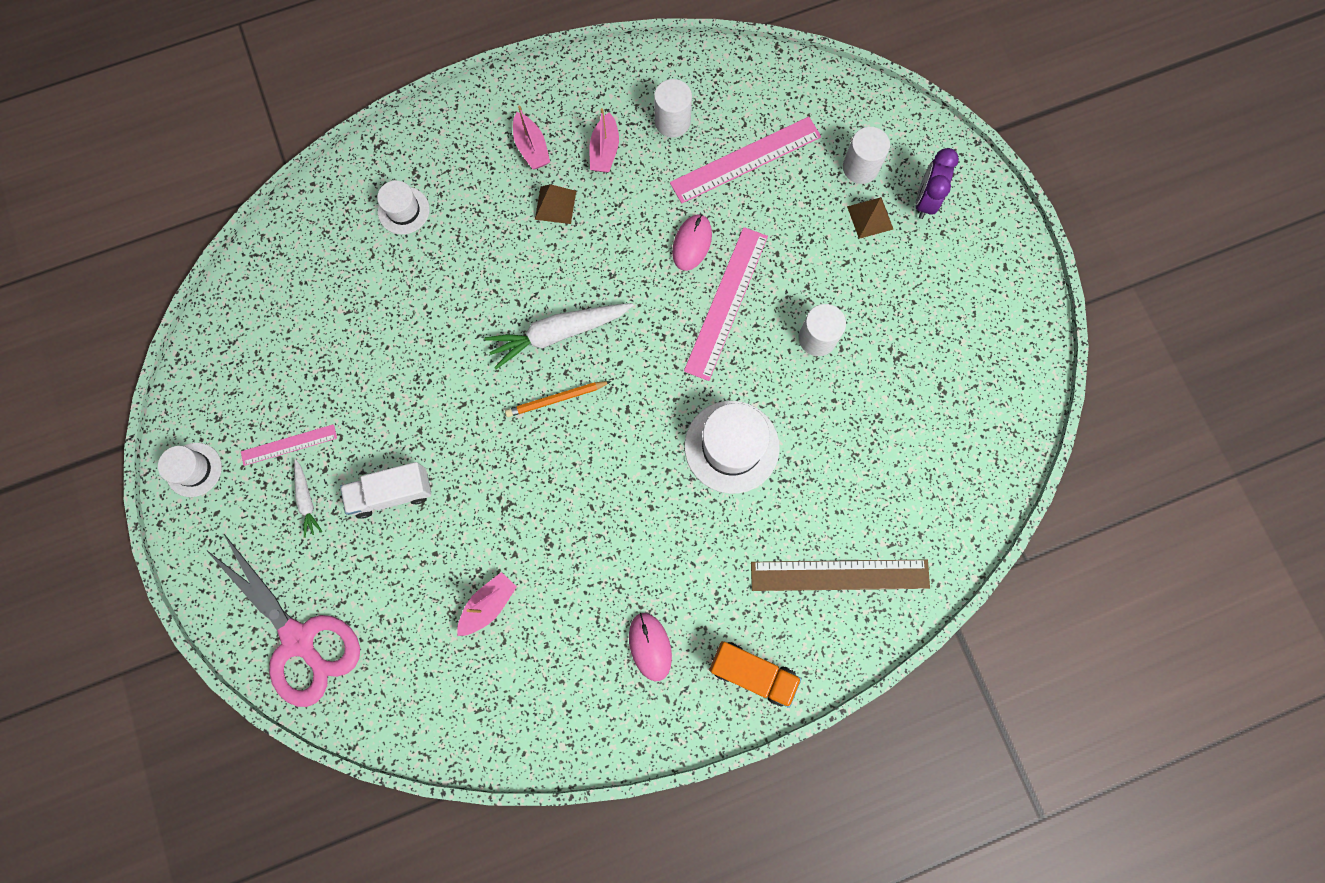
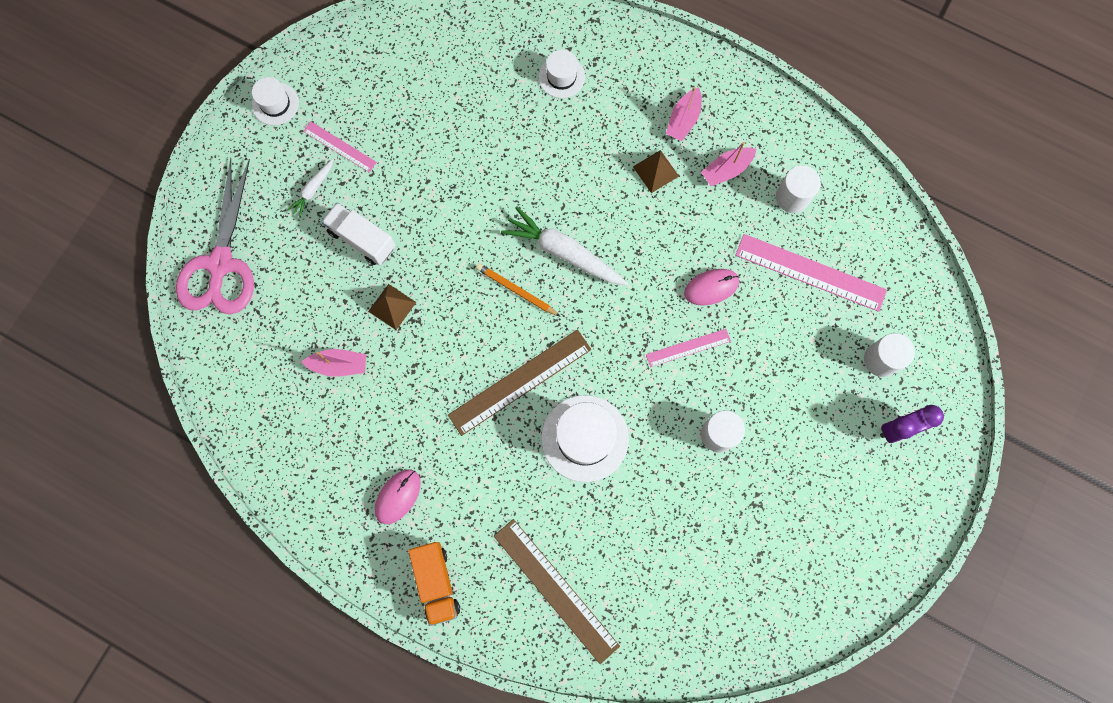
camera: 50 degrees right, 0 degrees up
(638, 461) = (519, 381): none -> brown ruler
(726, 302) = (688, 347): pink ruler -> pink ruler, size x0.55
(870, 217) = (847, 398): brown pyramid -> brown pyramid (392, 306)

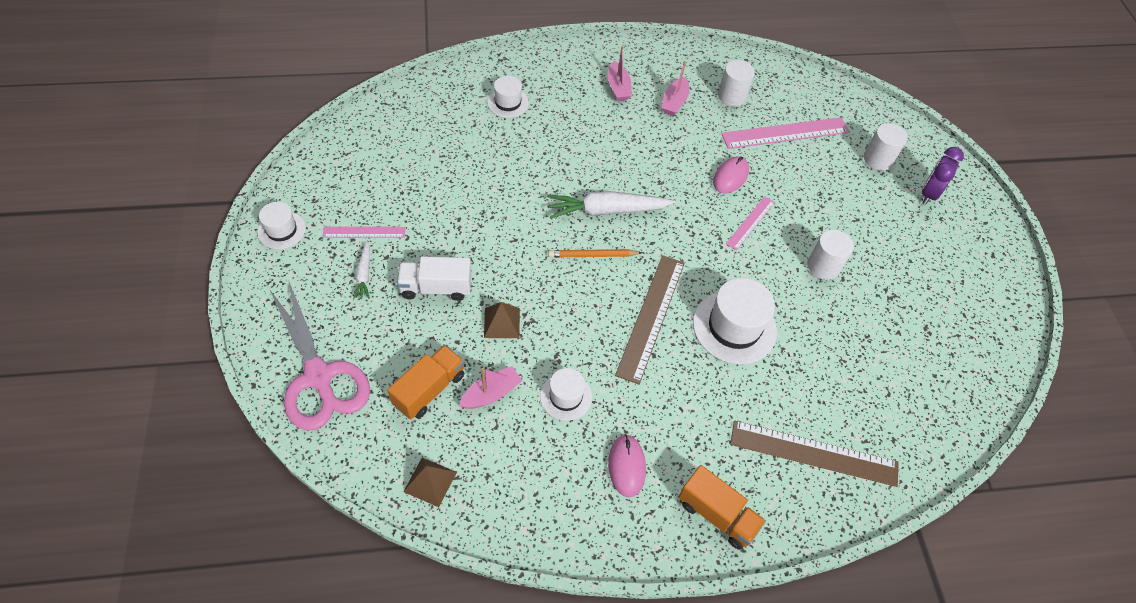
camera: 40 degrees left, 20 degrees down
(294, 330) = (429, 389): none -> orange truck
(395, 406) = (566, 396): none -> white hat
(655, 171) = (627, 126): brown pyramid -> brown pyramid (430, 481)

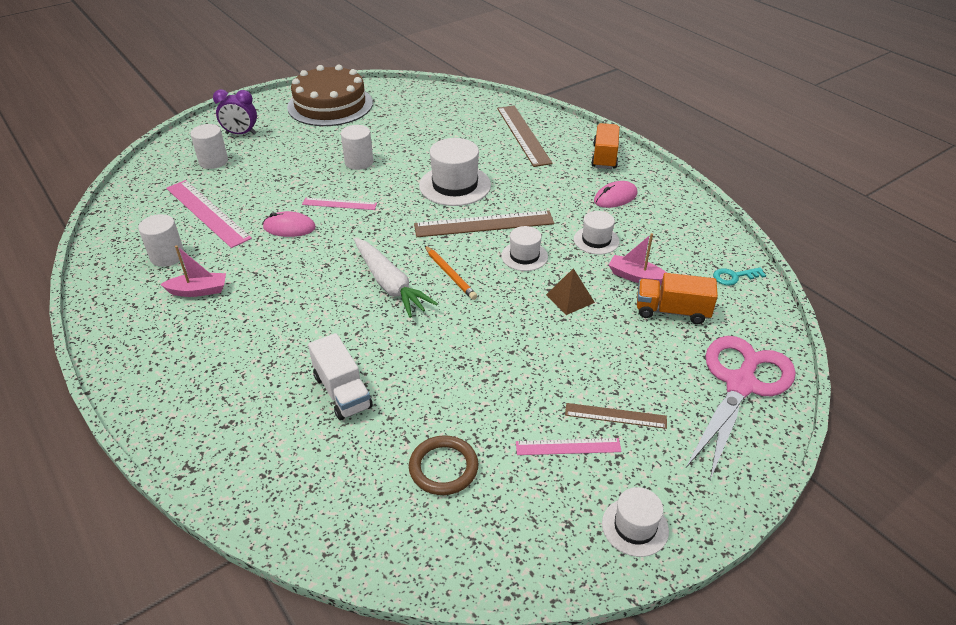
camera: 115 degrees left, 15 degrees down
(364, 232) = (568, 447): pink ruler -> pink ruler turned 60 degrees counterclockwise
(364, 274) = (615, 415): white carrot -> brown ruler
(405, 163) = (443, 468): none -> brown ring
(430, 481) = (734, 277): brown pyramid -> turquoise key
(436, 288) = (578, 355): white truck -> white truck (342, 392)
(508, 102) = (276, 422): white hat -> white hat (524, 256)
(618, 87) = (195, 339): pink boat -> none
(972, 290) = (330, 105): none -> brown cake

